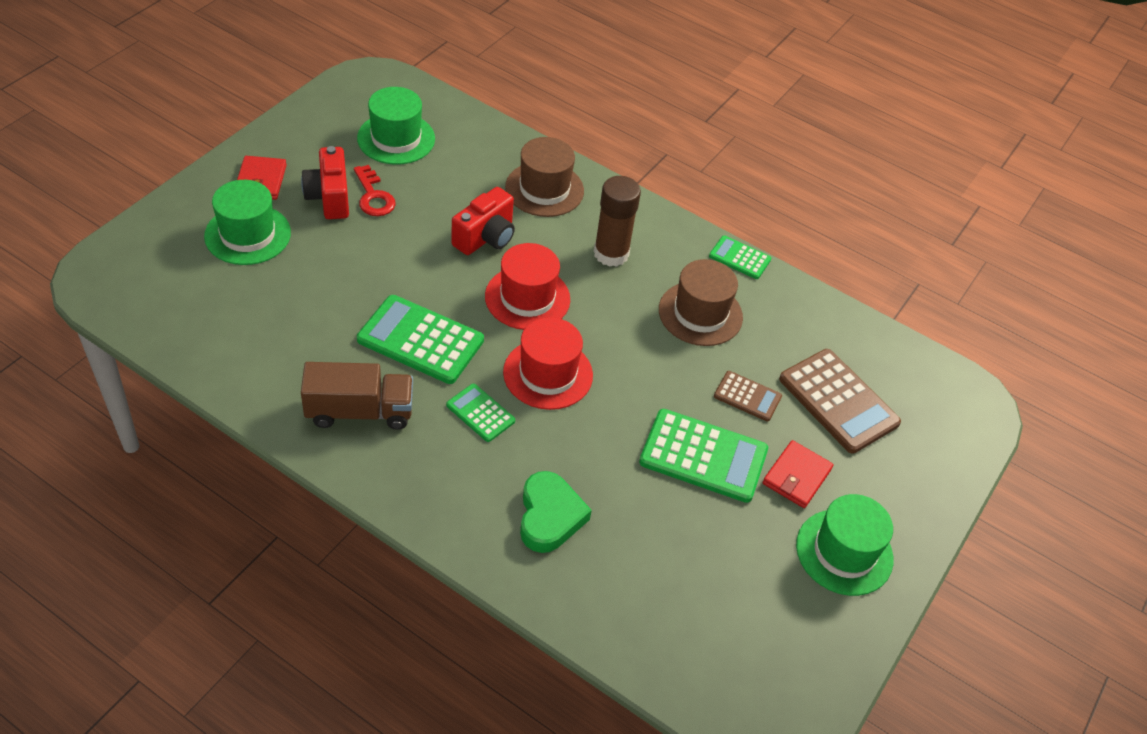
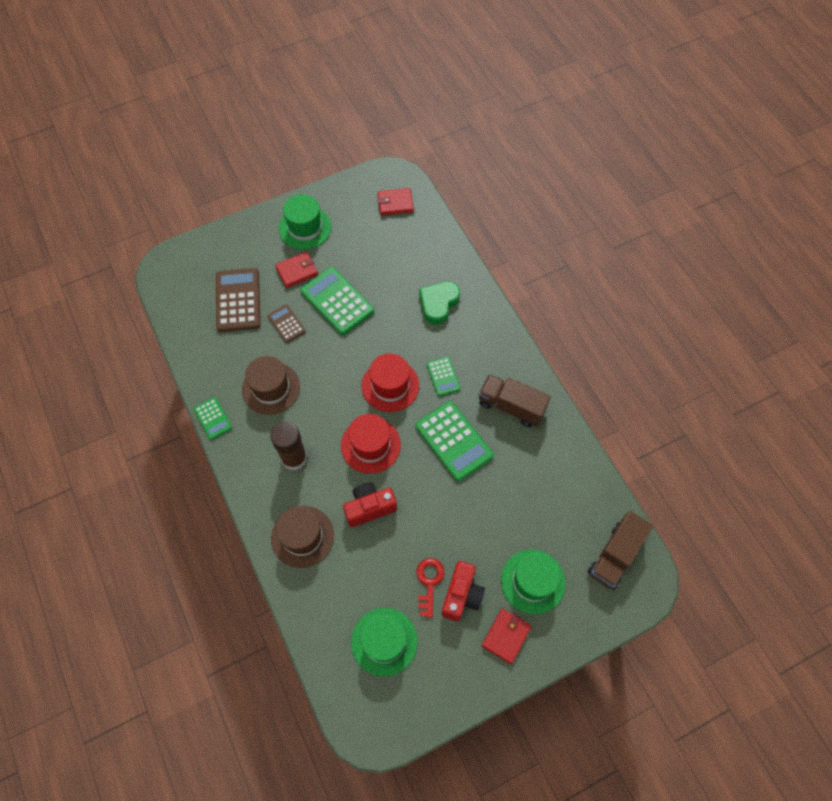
camera: 145 degrees left, 15 degrees up
(147, 291) = (615, 555): none -> brown truck
(736, 669) = (395, 203): none -> red wallet

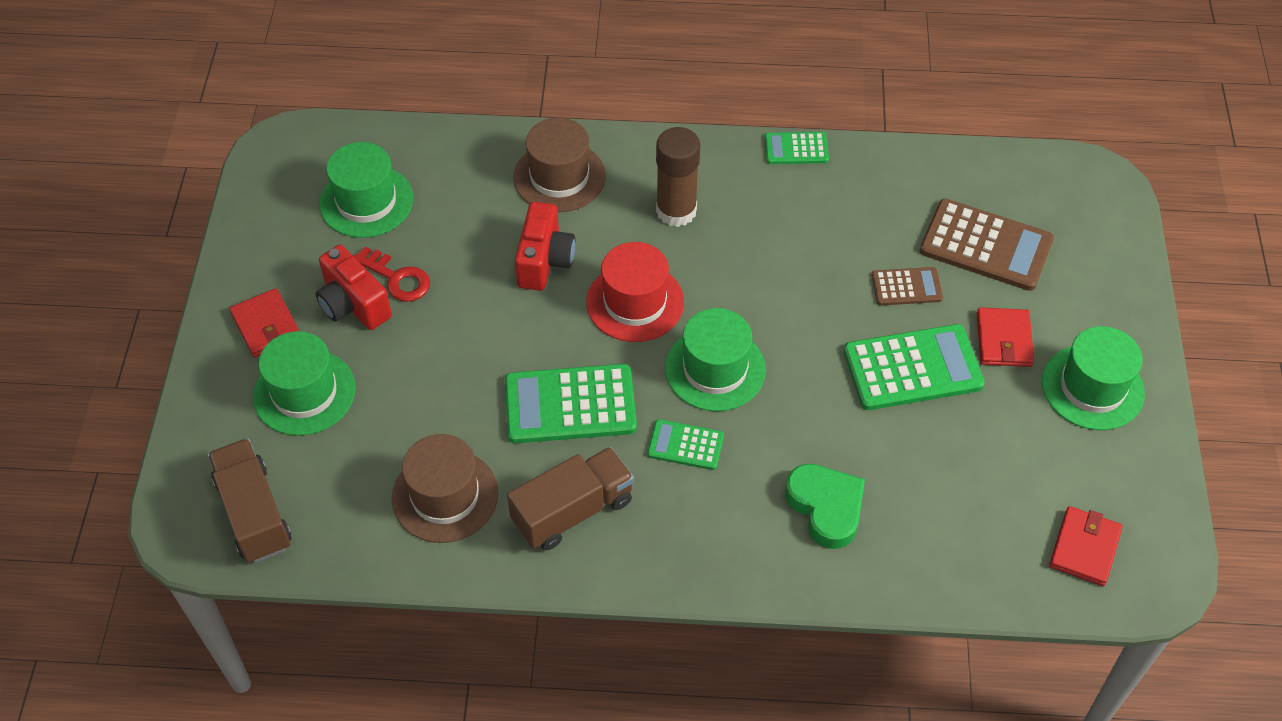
camera: 120 degrees right, 10 degrees down
(271, 388) = (804, 227): brown hat -> brown hat (445, 496)
(390, 385) = (715, 369): red hat -> green hat

